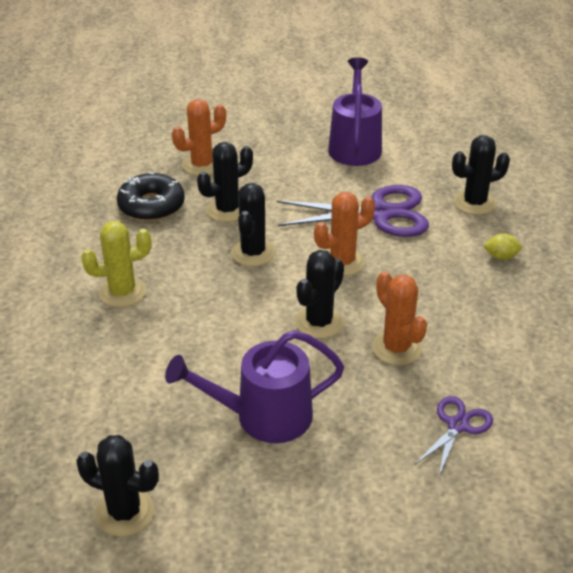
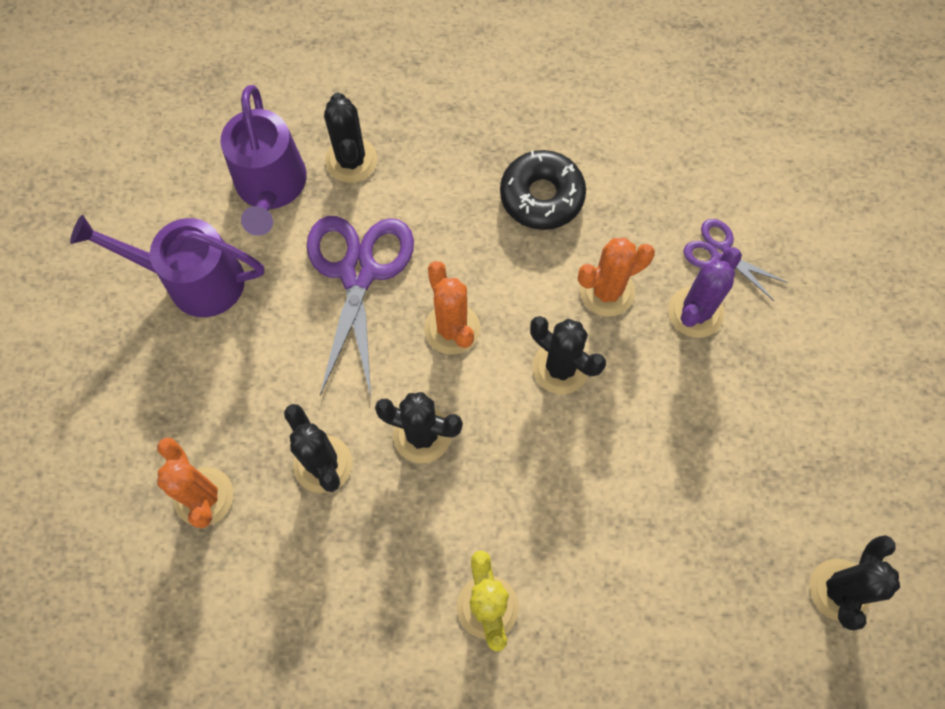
camera: 85 degrees left, 30 degrees up
(151, 205) = (296, 571): black donut -> black donut (542, 196)
(263, 416) = (707, 441): purple watering can -> purple watering can (271, 187)
(389, 408) = (695, 312): none -> purple cactus
(501, 257) = (460, 155): yellow lemon -> none

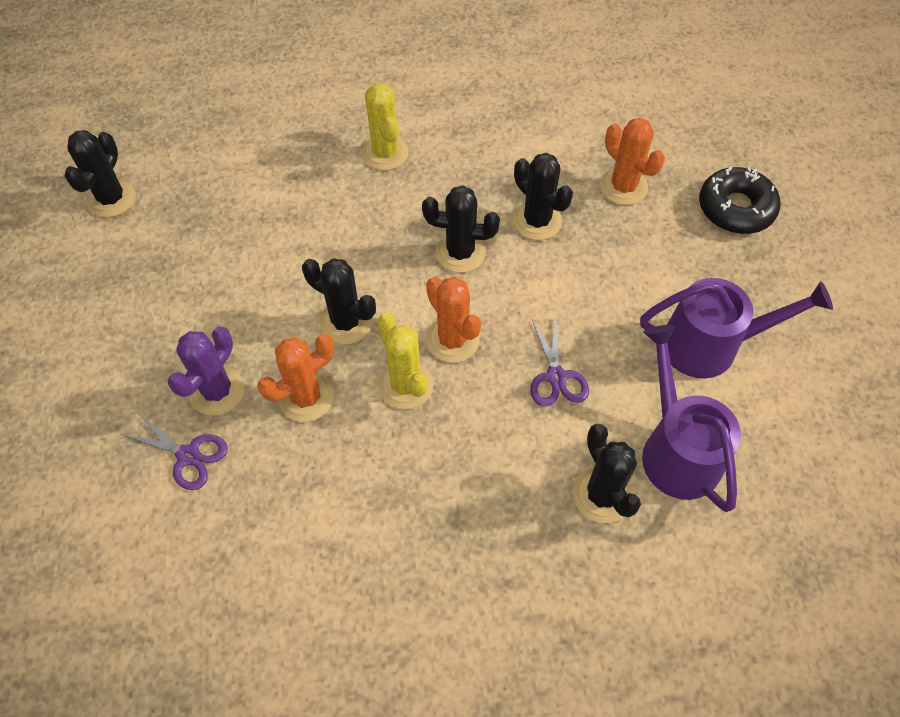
camera: 170 degrees right, 10 degrees down
(358, 272) = (556, 377): purple scissors -> purple scissors, size x0.54
(508, 288) = (405, 385): none -> yellow cactus
(542, 196) = (383, 487): black donut -> black donut (735, 208)

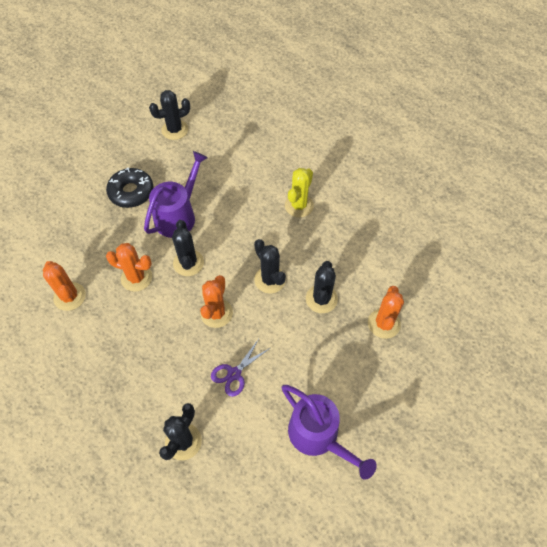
camera: 50 degrees right, 0 degrees up
(188, 456) = (74, 257): purple scissors -> none
(217, 391) = (112, 243): purple cactus -> none
(250, 502) = (70, 296): none -> orange cactus
(405, 385) = (175, 312): yellow cactus -> none
(676, 449) = (238, 461): purple watering can -> purple watering can (178, 215)
(735, 208) = (426, 390): black donut -> black donut (131, 192)

